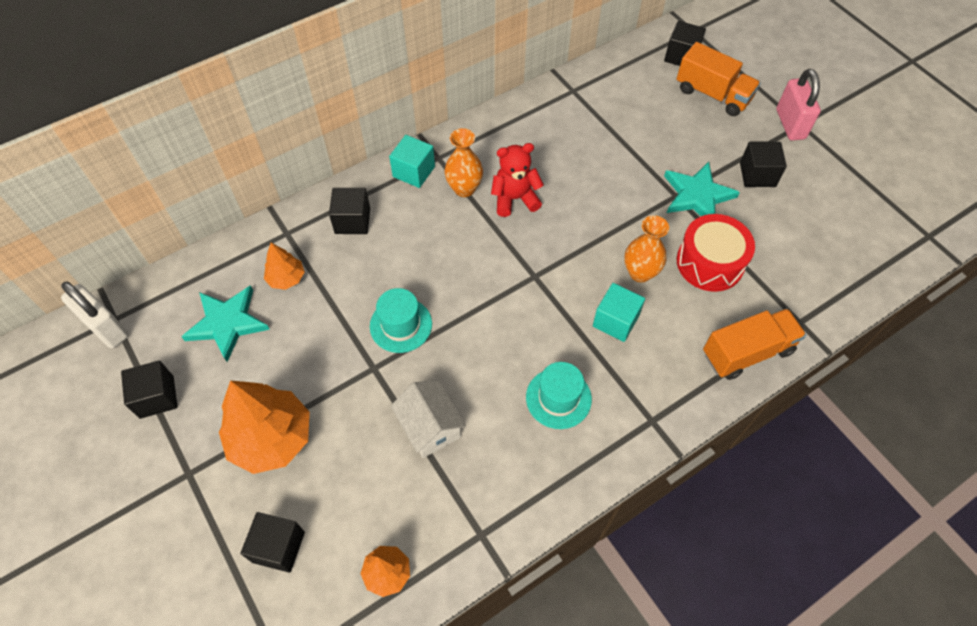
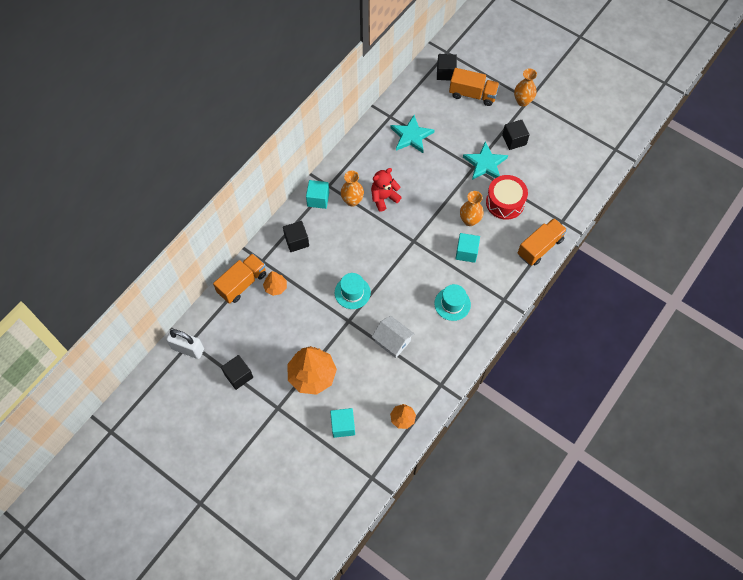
camera: 20 degrees left, 5 degrees up
(227, 323) = (255, 323): turquoise star -> turquoise star (411, 136)
(240, 257) = (242, 283): none -> orange truck
(278, 547) = (343, 426): black cube -> turquoise cube
(790, 124) = (522, 101): pink padlock -> orange vase

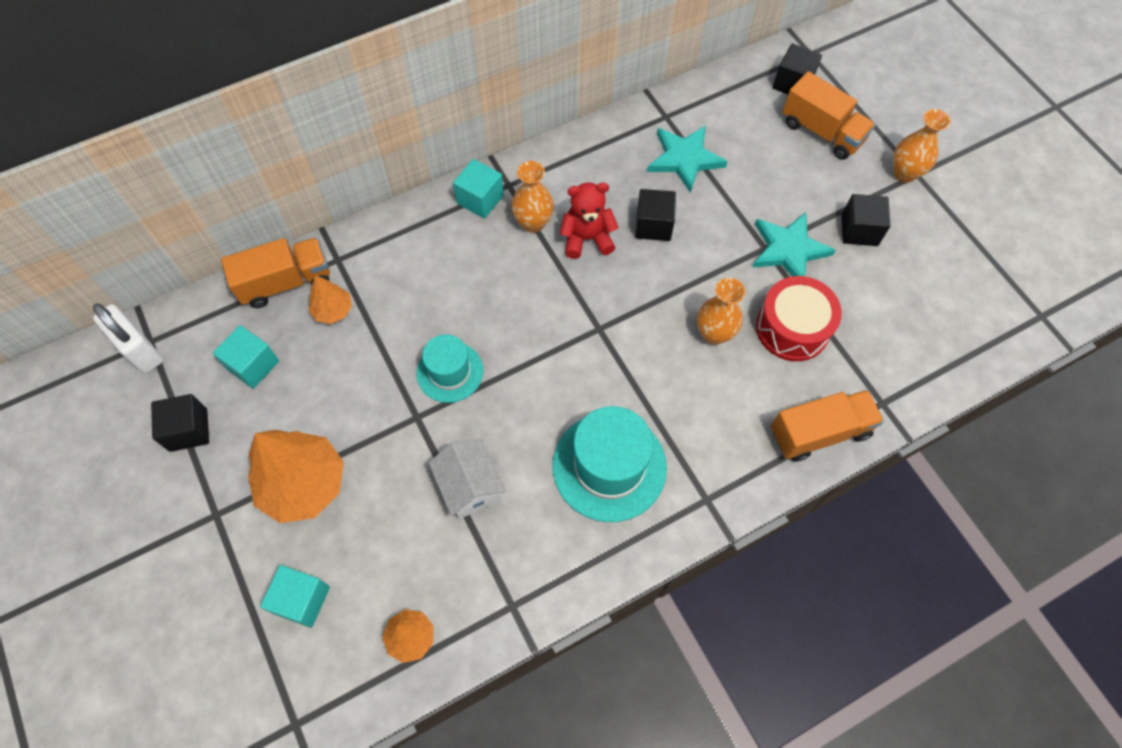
camera: 25 degrees right, 0 degrees up
(296, 241) = (409, 251): black cube -> black cube (653, 225)
(452, 304) = (609, 466): turquoise hat -> turquoise hat, size x1.62
(466, 252) = (681, 386): turquoise cube -> turquoise cube (253, 365)

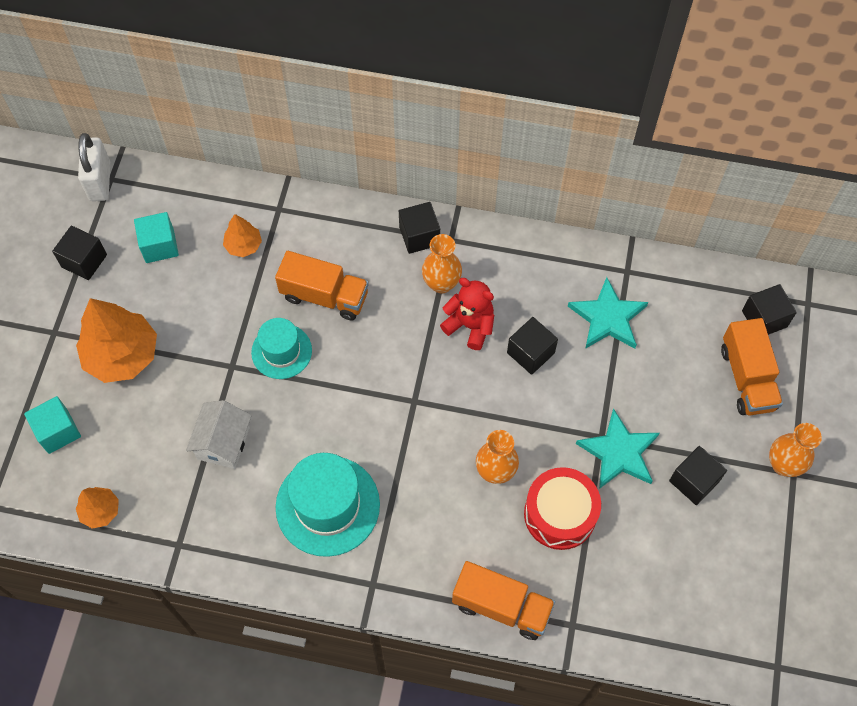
camera: 40 degrees right, 0 degrees up
(286, 282) = (230, 200): orange truck -> orange truck (324, 296)
(480, 199) = (419, 236): turquoise cube -> black cube

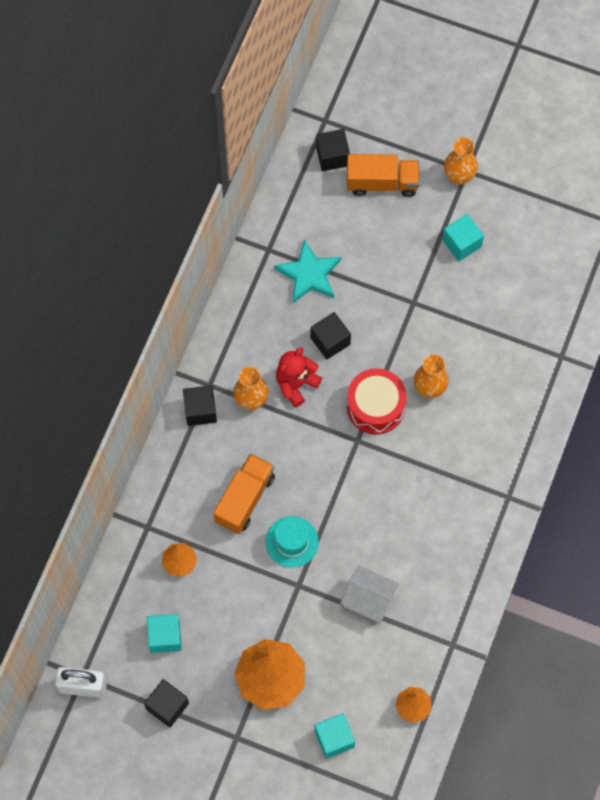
camera: 80 degrees left, 5 degrees up
(327, 505) = (437, 522): turquoise hat -> none
(501, 606) = (539, 404): orange truck -> none
(560, 514) = (473, 347): red drum -> red drum (375, 406)
(619, 452) = (429, 292): turquoise star -> none
(694, 481) = (461, 243): black cube -> turquoise cube

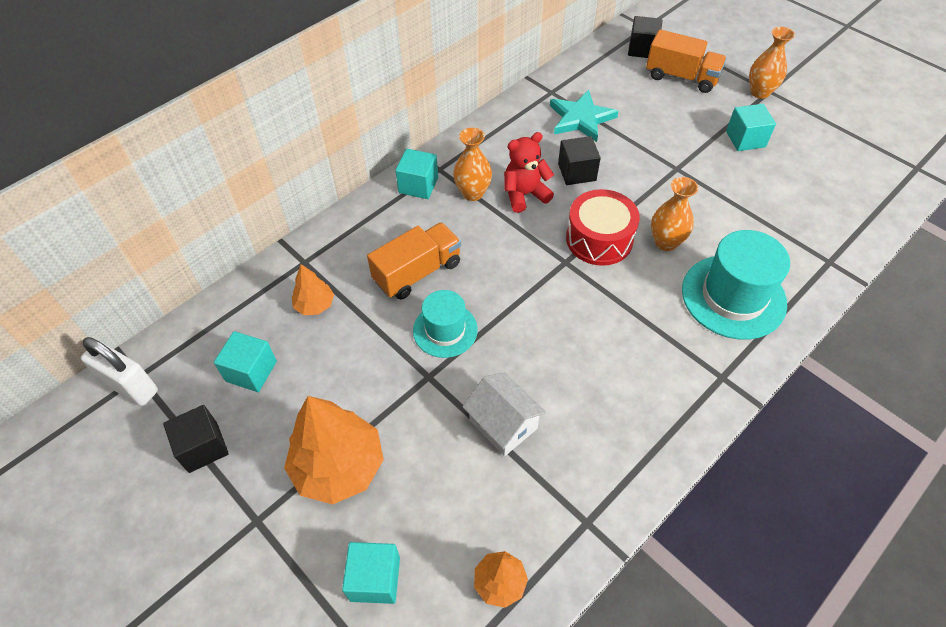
camera: 25 degrees right, 15 degrees down
(200, 410) = (418, 185): black cube -> turquoise cube
(496, 421) = (733, 296): none -> turquoise hat

